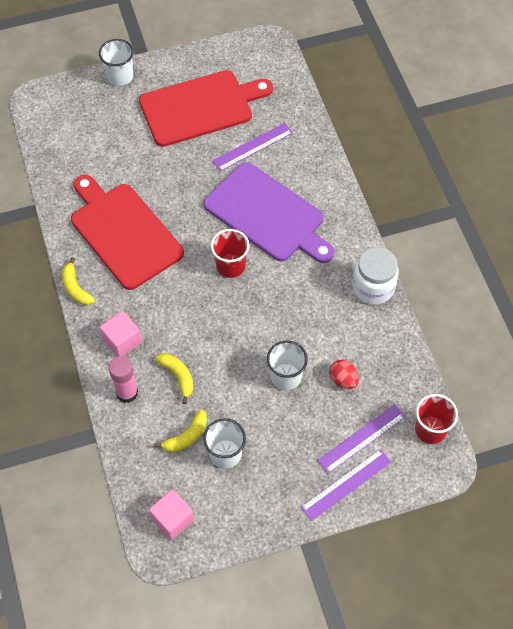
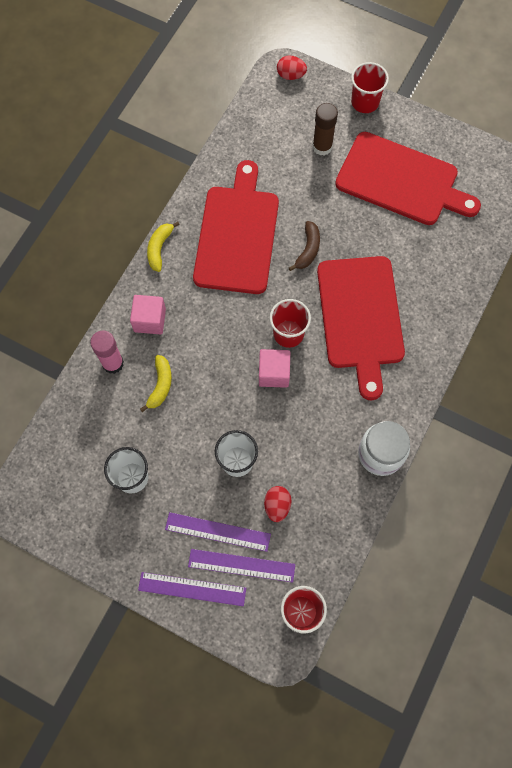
camera: 45 degrees right, 10 degrees up
(46, 98) = (291, 75): none -> red egg
(120, 76) = (365, 102): white cup -> red cup
(121, 128) = (322, 147): none -> brown glue stick
(172, 519) = (46, 489): pink cube -> pink cube (274, 373)
(184, 201) = (308, 249): none -> brown banana
(186, 436) = (119, 437): yellow banana -> none
(252, 147) = (408, 250): purple ruler -> purple ruler (218, 531)
(267, 214) = (360, 317): purple cutting board -> red cutting board

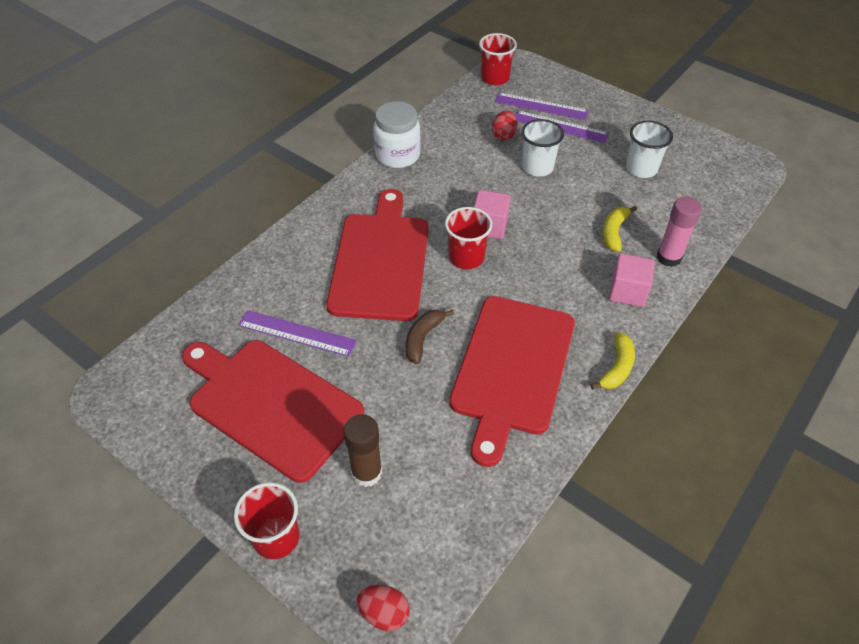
camera: 170 degrees left, 20 degrees down
(192, 589) = (585, 99): purple ruler -> purple ruler (297, 333)

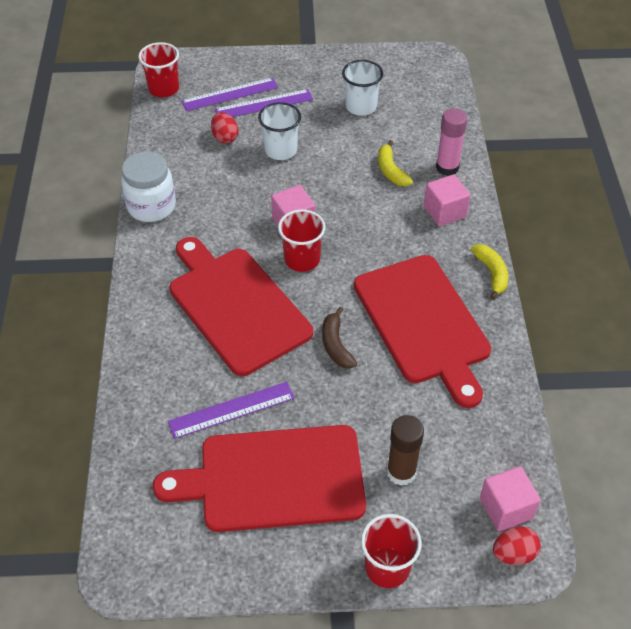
camera: 40 degrees left, 0 degrees up
(419, 570) = (506, 508): none -> pink cube

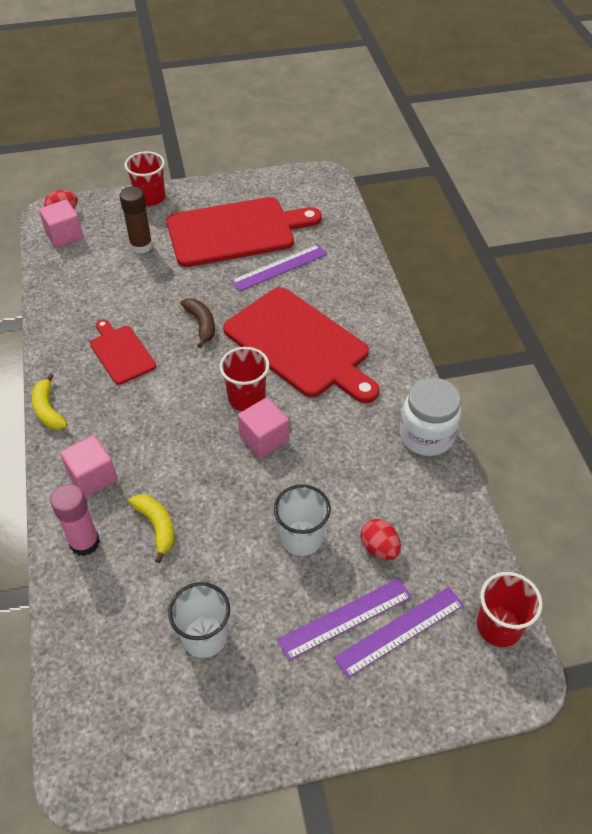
camera: 170 degrees right, 0 degrees up
(423, 323) = (121, 353): red cutting board -> red cutting board, size x0.51

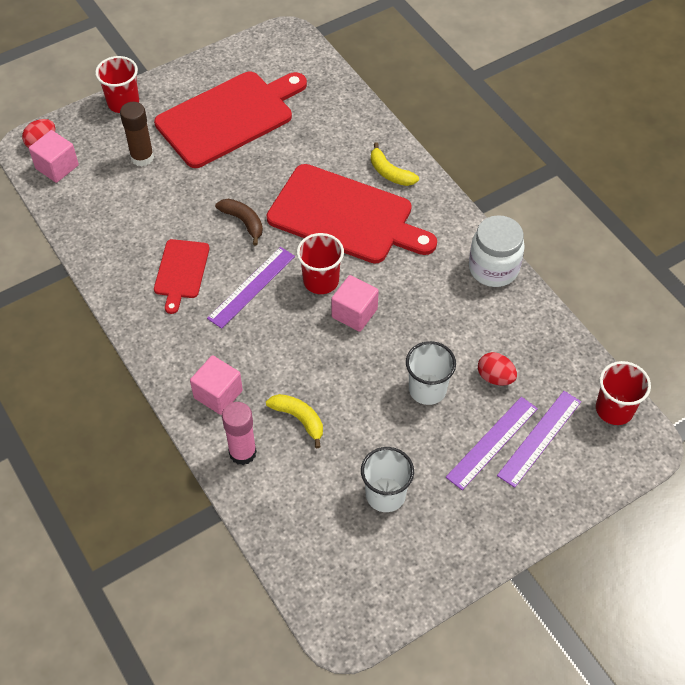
camera: 20 degrees left, 5 degrees up
(48, 410) = (142, 346): yellow banana -> yellow banana (390, 173)
(121, 353) = (181, 272): red cutting board -> red cutting board turned 120 degrees counterclockwise
(279, 268) = (290, 144): purple ruler -> purple ruler (252, 287)

